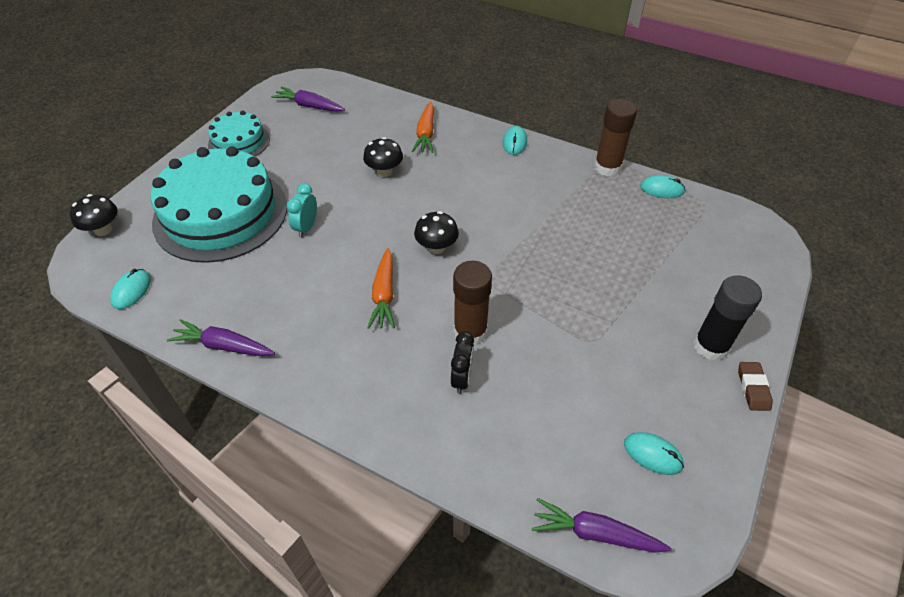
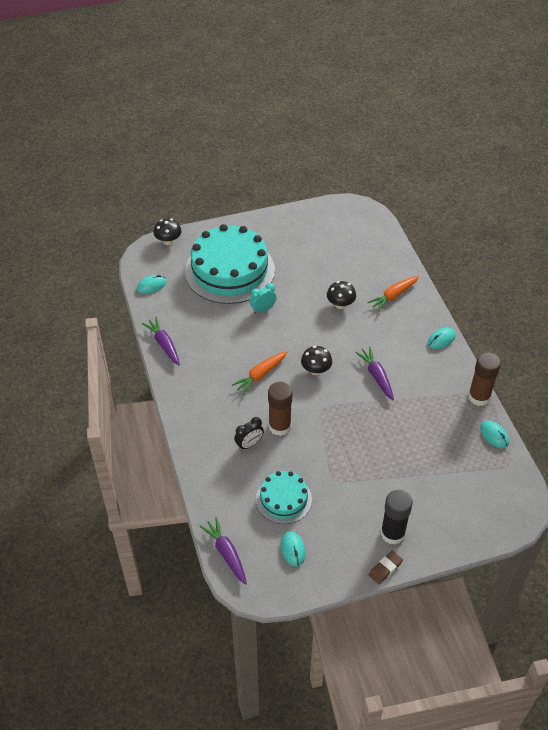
camera: 45 degrees right, 0 degrees up
(239, 142) = (282, 230): turquoise cake -> turquoise cake (283, 499)
(309, 106) = (346, 230): purple carrot -> purple carrot (376, 376)

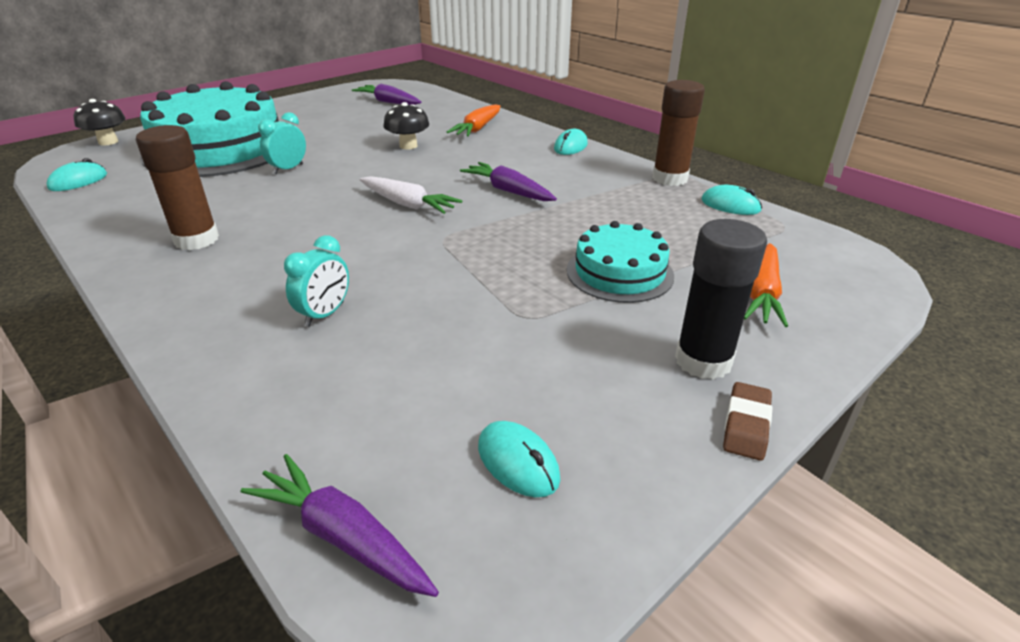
camera: 25 degrees left, 15 degrees down
(164, 344) = (107, 233): purple carrot -> purple carrot (388, 102)
(249, 444) = (325, 314): black clock -> turquoise clock
(260, 375) = (311, 228): orange carrot -> orange carrot (762, 294)
(279, 426) = (377, 276): brown glue stick -> brown glue stick (196, 240)
(283, 499) = (442, 376): turquoise cake -> turquoise cake (619, 272)
(316, 370) = (407, 204): black mushroom -> white carrot

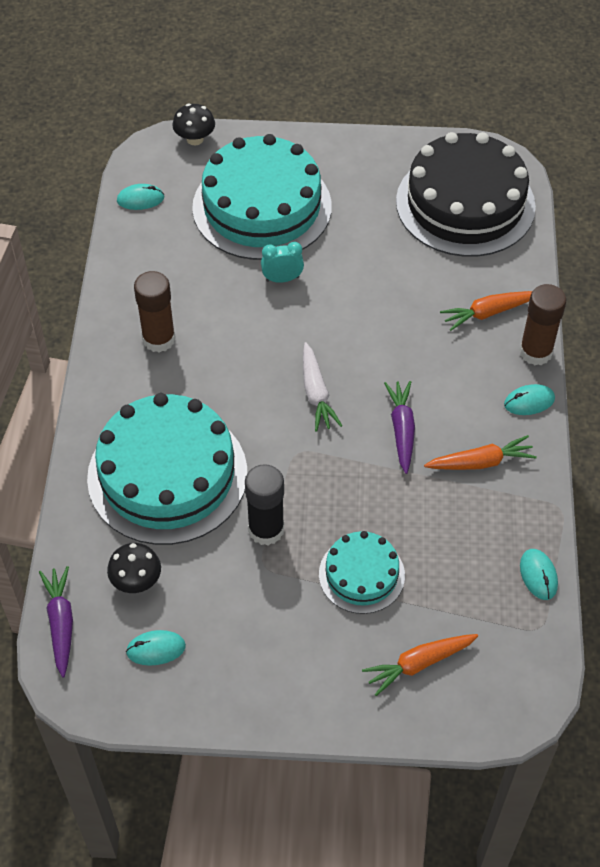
camera: 45 degrees right, 20 degrees up
(325, 314) = (167, 475): turquoise clock -> turquoise cake
(388, 102) = (465, 204): purple carrot -> black cake
(408, 146) = (400, 304): black mushroom -> black mushroom (136, 581)
(518, 462) = (156, 649): turquoise mouse -> turquoise mouse turned 75 degrees clockwise
(591, 180) = (480, 462): none -> orange carrot
(670, 178) = (544, 508): brown glue stick -> brown glue stick (535, 352)
(703, 361) = (311, 674): black glue stick -> black glue stick (266, 529)
(746, 425) = (274, 723): brown eraser -> none

